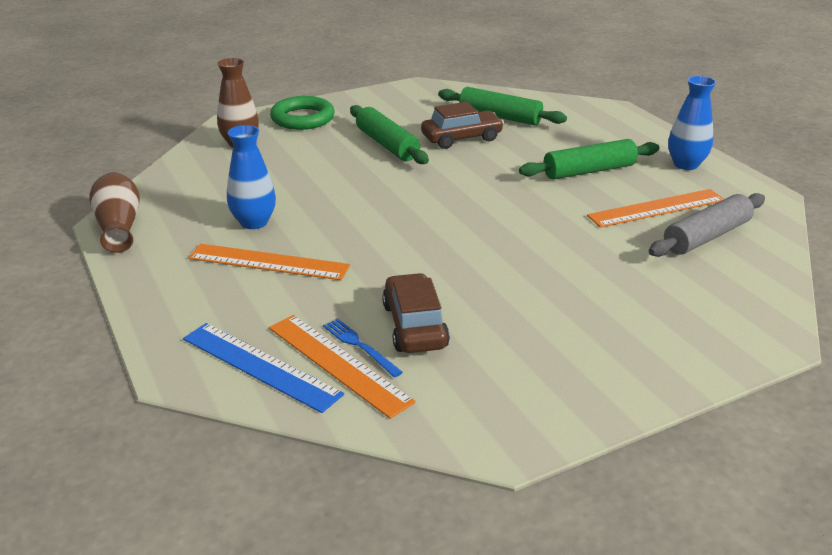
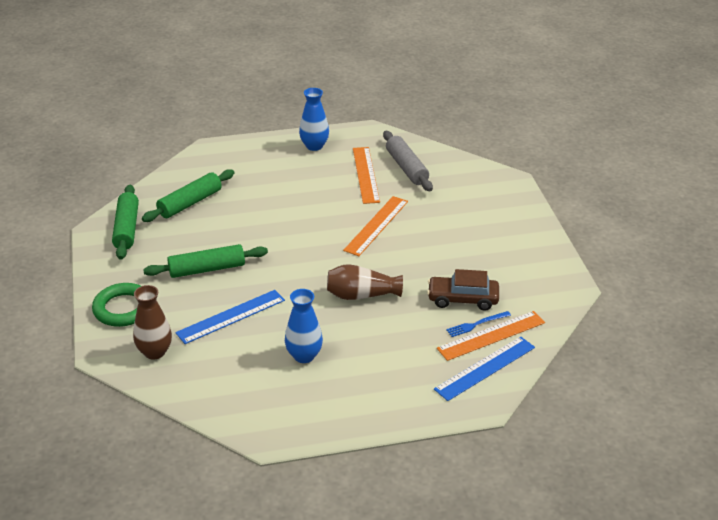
camera: 75 degrees left, 5 degrees up
(119, 227) = (277, 433): brown vase -> brown vase (361, 295)
(268, 262) = (365, 353): orange ruler -> orange ruler (376, 225)
(310, 170) = (231, 316): none -> blue ruler
(461, 138) = (218, 230): brown car -> none
(589, 171) = (302, 186): green rolling pin -> green rolling pin (126, 228)

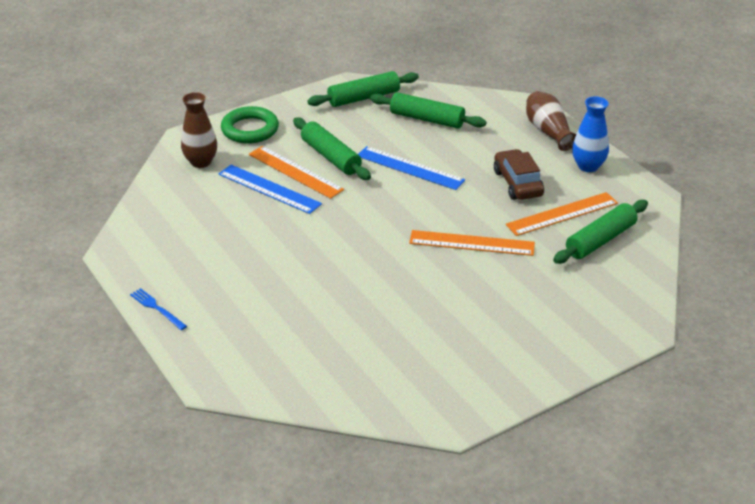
camera: 70 degrees right, 0 degrees up
(304, 356) = (233, 246): blue vase -> none
(361, 295) = (345, 260): brown vase -> brown vase (548, 131)
(406, 168) = (600, 240): grey rolling pin -> green rolling pin
(462, 299) = (378, 334): brown car -> brown car (517, 183)
(476, 324) = (340, 353): blue fork -> blue fork (157, 308)
(485, 368) = (269, 374): blue ruler -> blue ruler (410, 168)
(491, 336) = (326, 369): orange ruler -> orange ruler (295, 172)

